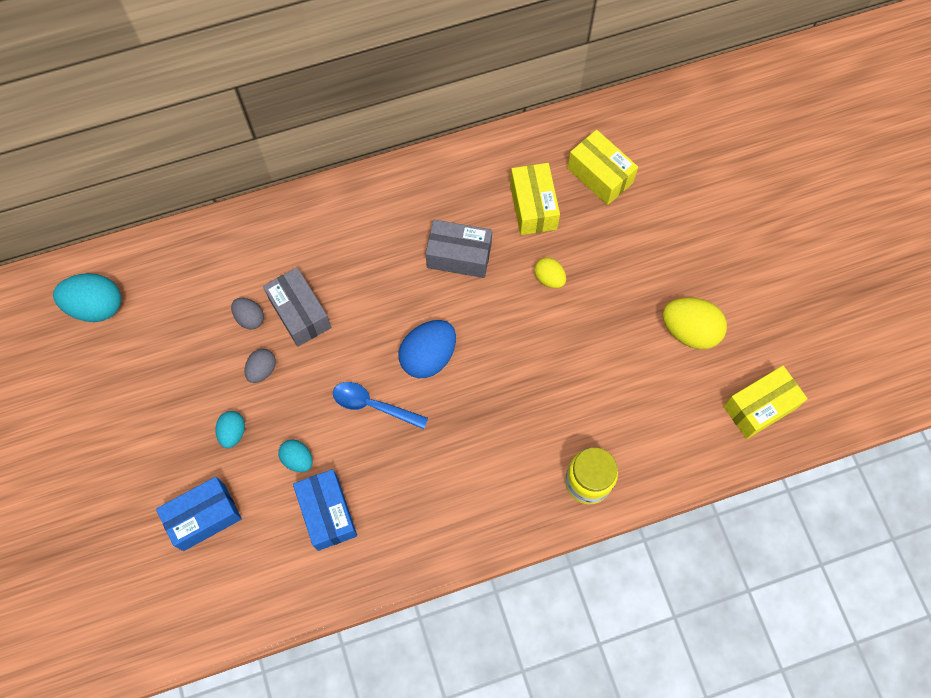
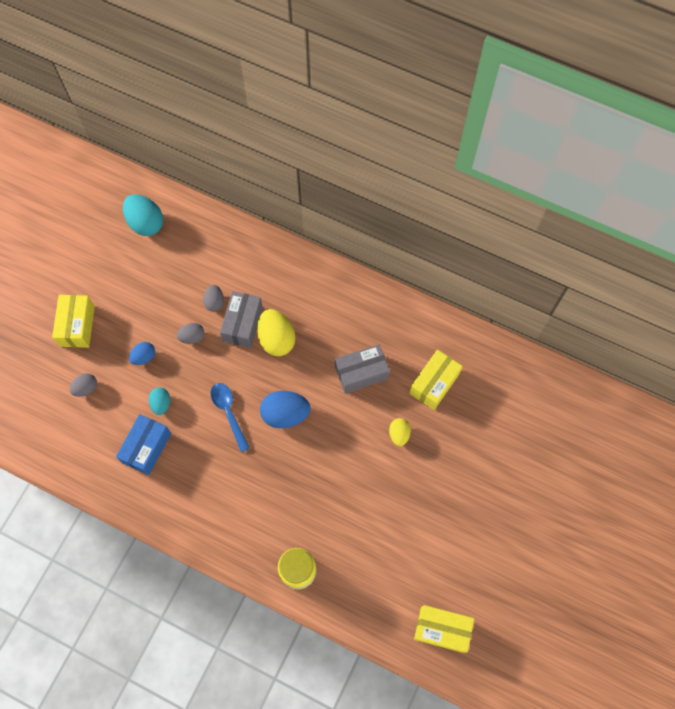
camera: 45 degrees right, 0 degrees up
(204, 517) = (86, 388): blue box -> grey egg
(233, 432) = (144, 357): turquoise egg -> blue egg
(459, 256) = (361, 373): grey box -> grey box turned 75 degrees counterclockwise
(600, 175) = (493, 402): yellow box -> yellow box (77, 326)
(689, 331) = (448, 544): yellow egg -> yellow egg (276, 339)

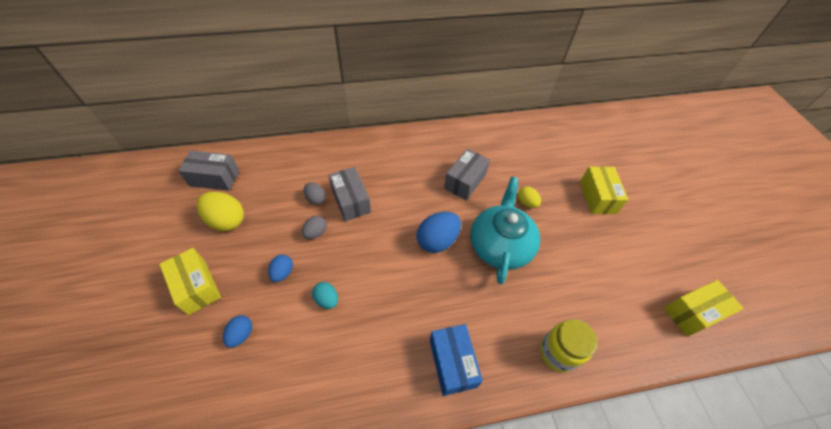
camera: 40 degrees left, 15 degrees down
(86, 388) = (241, 334): grey egg -> blue egg
(146, 223) = (215, 178): turquoise egg -> grey box
(146, 448) = (341, 346): blue box -> blue box (452, 363)
(228, 412) = (392, 268): blue spoon -> none
(276, 339) = (385, 196): yellow egg -> yellow egg (227, 220)
(335, 456) = (500, 245): none -> turquoise teapot
(434, 384) = (516, 160): yellow box -> yellow box (597, 197)

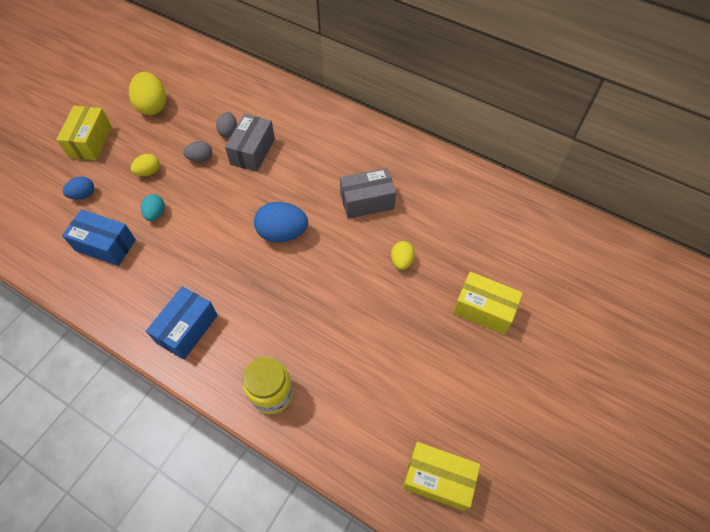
camera: 45 degrees right, 5 degrees up
(215, 178) = (177, 67): grey box -> none
(283, 273) = (149, 172): blue egg -> yellow egg
(311, 358) = (105, 245): none -> blue box
(500, 245) = (330, 277): turquoise teapot -> none
(597, 197) = (483, 309): yellow box -> yellow box turned 75 degrees clockwise

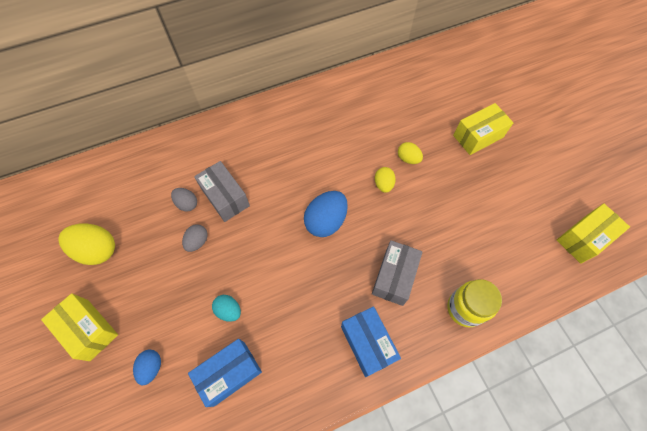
camera: 55 degrees left, 5 degrees up
(149, 172) = (175, 293): yellow egg -> yellow egg (383, 184)
(367, 201) = (340, 148): grey box -> grey box (394, 277)

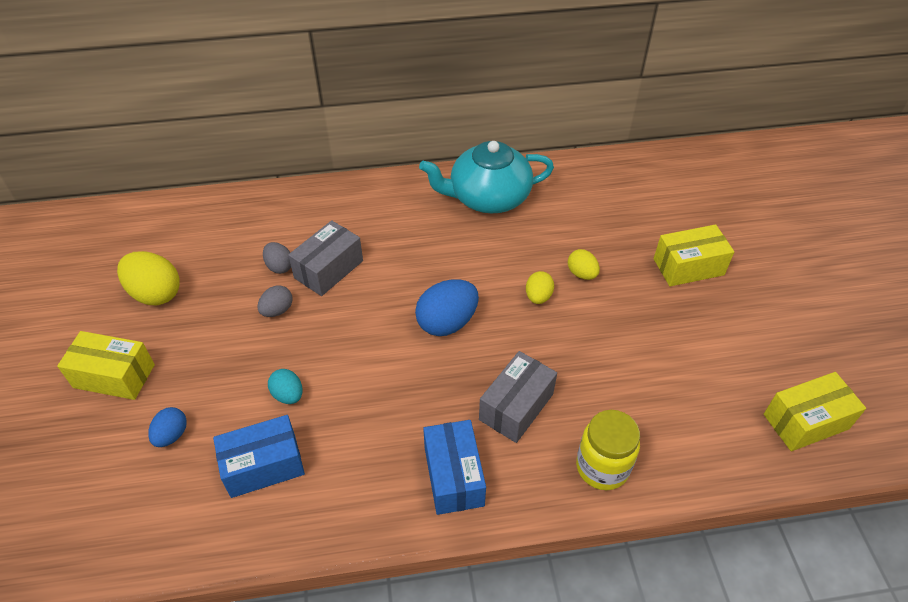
camera: 15 degrees right, 15 degrees down
(89, 329) = (114, 376): yellow box -> yellow box turned 45 degrees counterclockwise
(225, 197) = (328, 269): grey box -> grey box turned 60 degrees clockwise
(324, 109) = (488, 197): none -> turquoise teapot

